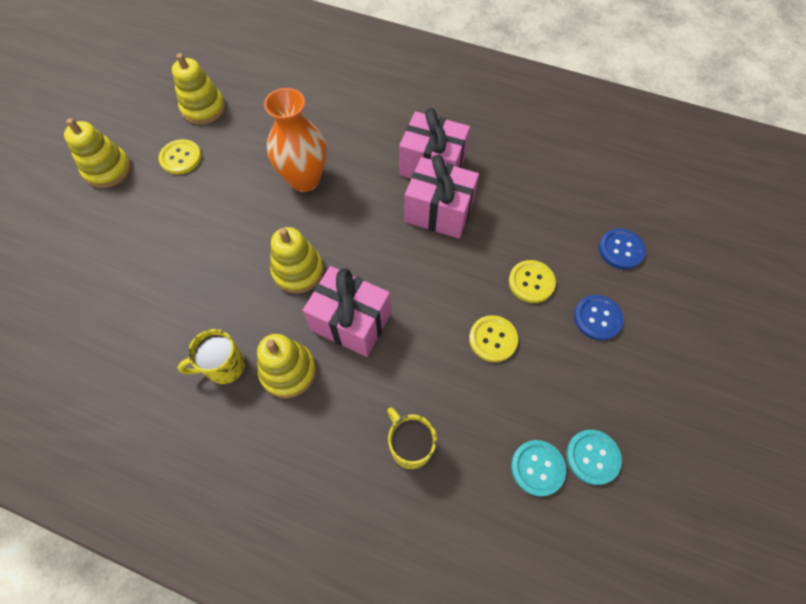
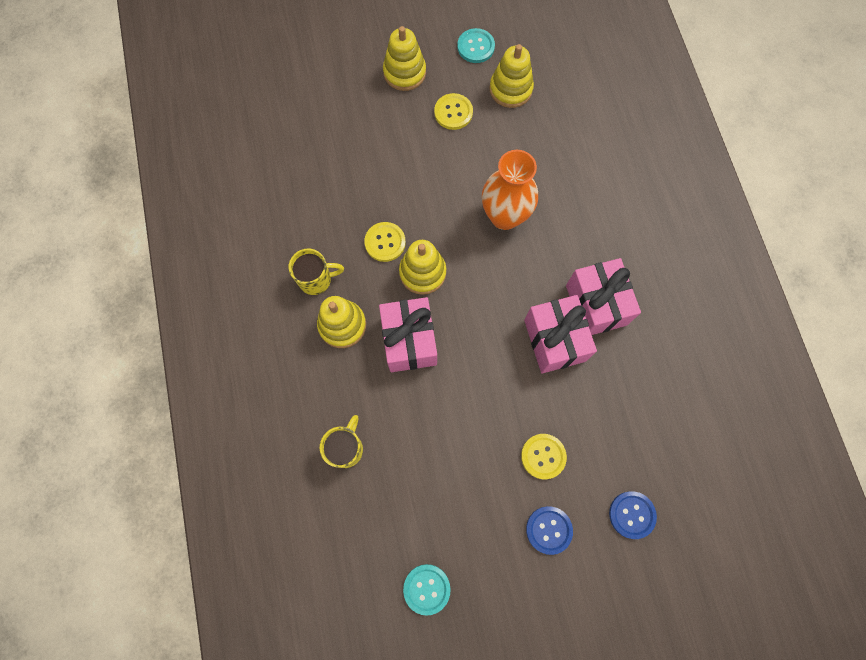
camera: 55 degrees right, 10 degrees up
(224, 366) = (316, 280): yellow mug -> yellow mug turned 135 degrees clockwise
(493, 339) = (470, 456): yellow button -> yellow button (385, 242)
(537, 468) = (391, 551): turquoise button -> turquoise button (475, 47)

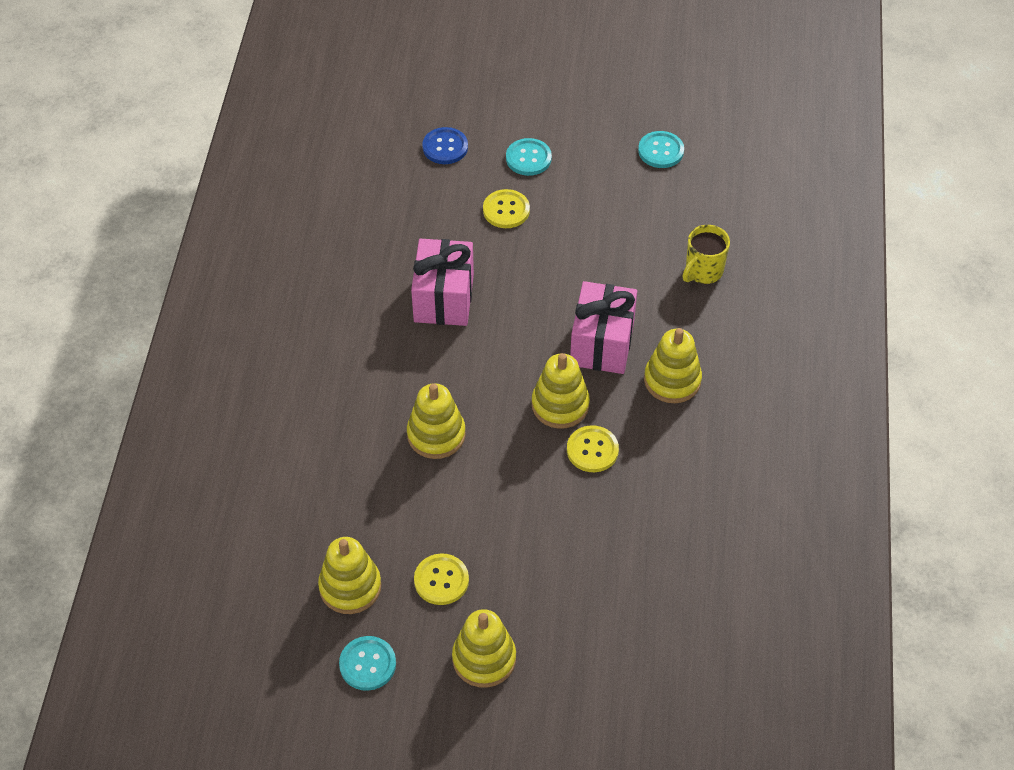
camera: 160 degrees left, 20 degrees down
(316, 280) = (688, 435): yellow mug -> none
(504, 216) = (436, 435): orange vase -> yellow stacking toy
(549, 530) = (528, 158): blue button -> turquoise button
(596, 305) = (381, 316): pink gift -> none

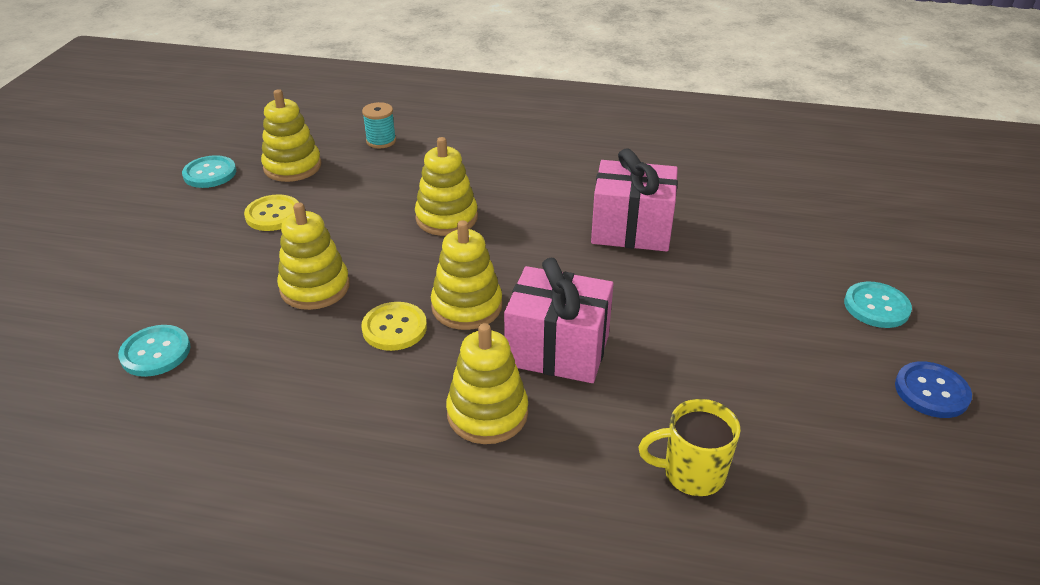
camera: 95 degrees right, 15 degrees down
(293, 514) = (381, 141): none -> turquoise spool
(445, 147) = (871, 240): blue button -> blue button (931, 391)
(484, 659) = (173, 236): yellow stacking toy -> yellow stacking toy (315, 287)
(506, 210) = (777, 282): yellow button -> none
(661, 151) = (944, 449): turquoise button -> turquoise button (155, 352)
(703, 271) = (691, 473): yellow mug -> yellow mug turned 45 degrees counterclockwise

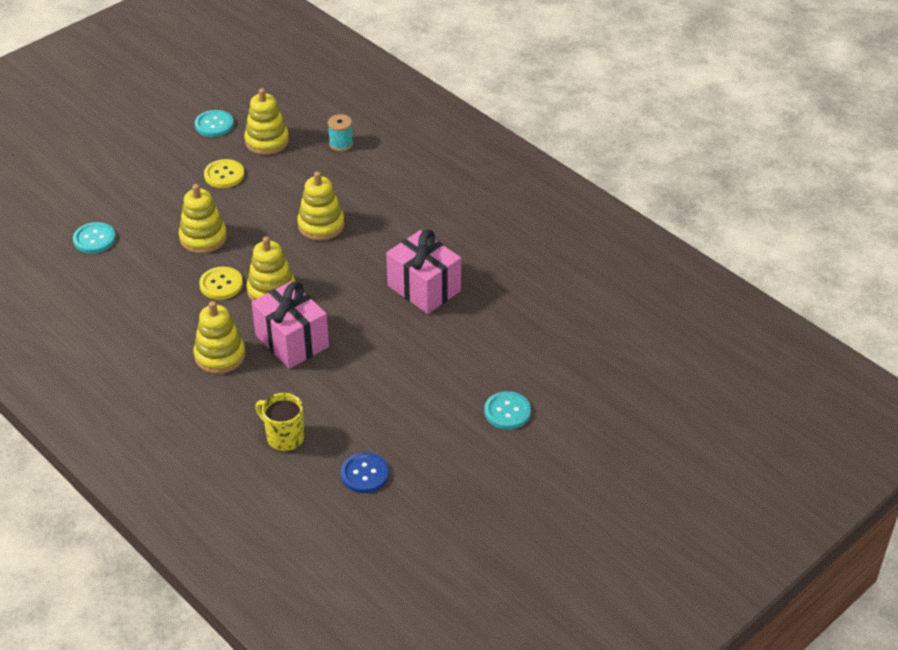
camera: 35 degrees right, 5 degrees up
(931, 391) = (465, 470): blue button -> blue button (364, 474)

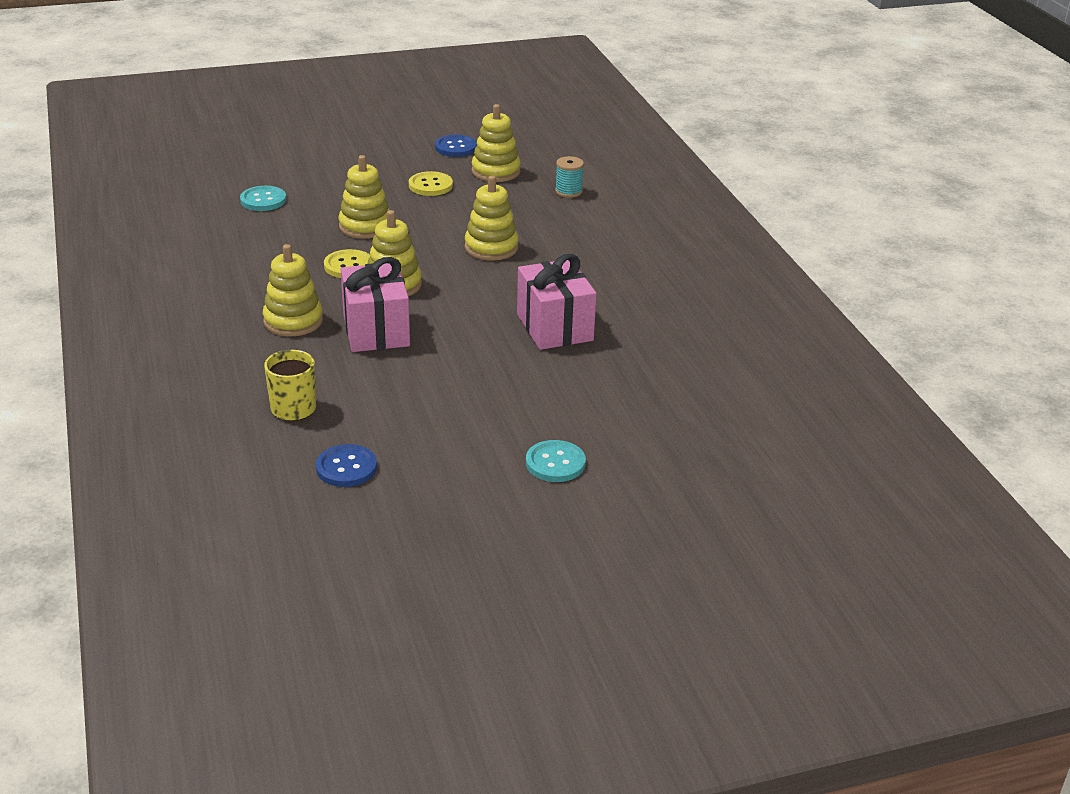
camera: 25 degrees right, 10 degrees down
(214, 125) = (456, 147): turquoise button -> blue button

